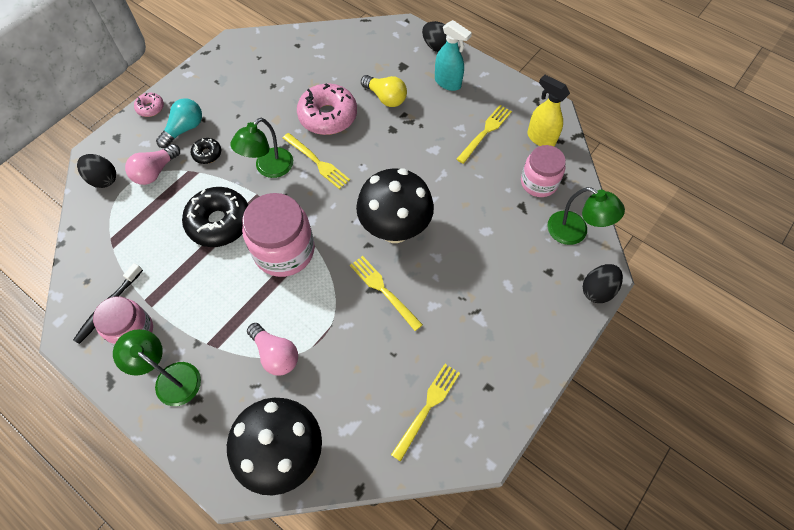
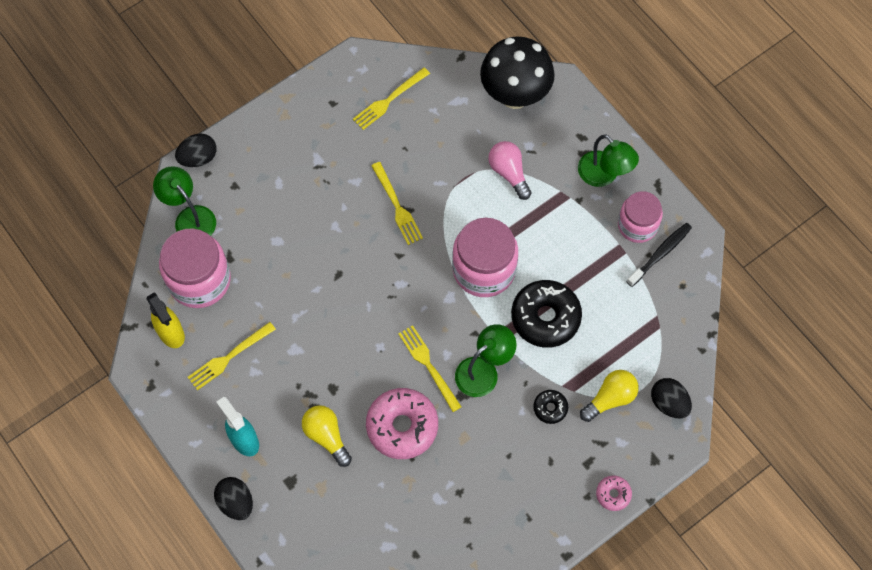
camera: 165 degrees left, 5 degrees up
(155, 172) = (610, 398): pink light bulb -> yellow light bulb
(184, 129) = (574, 451): turquoise light bulb -> none
(395, 229) = (367, 264): black mushroom -> none
(539, 182) = (199, 280): pink jar -> pink jar, size x1.54

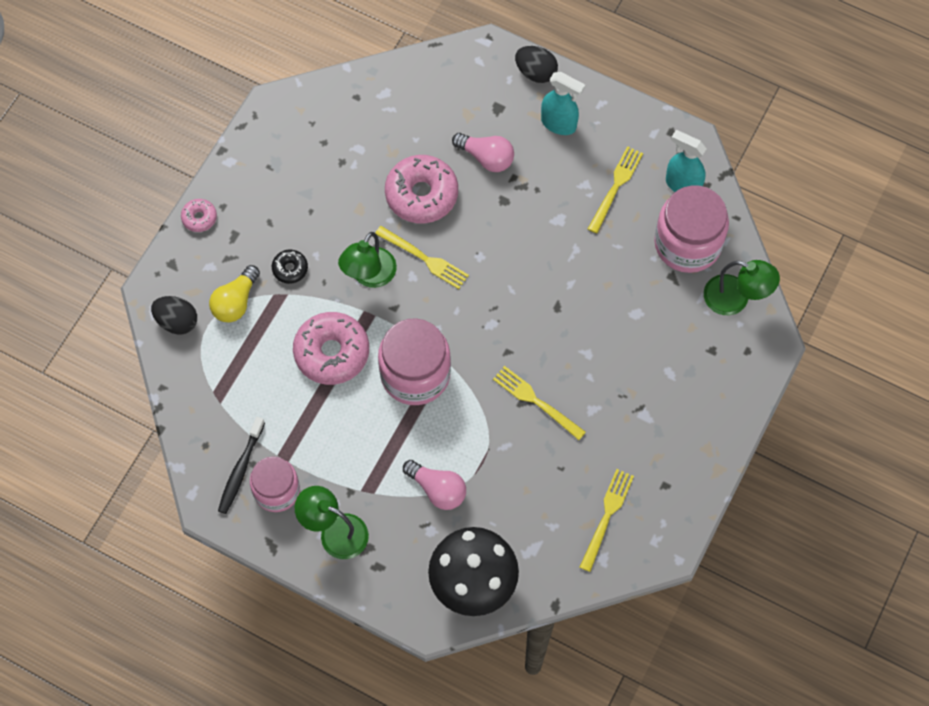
camera: 155 degrees right, 0 degrees up
(171, 333) = (682, 185): yellow spray bottle -> turquoise spray bottle
(198, 158) = (766, 362): black egg -> none
(326, 436) = (486, 157): yellow light bulb -> pink light bulb
(545, 317) = (332, 352): black donut -> pink donut

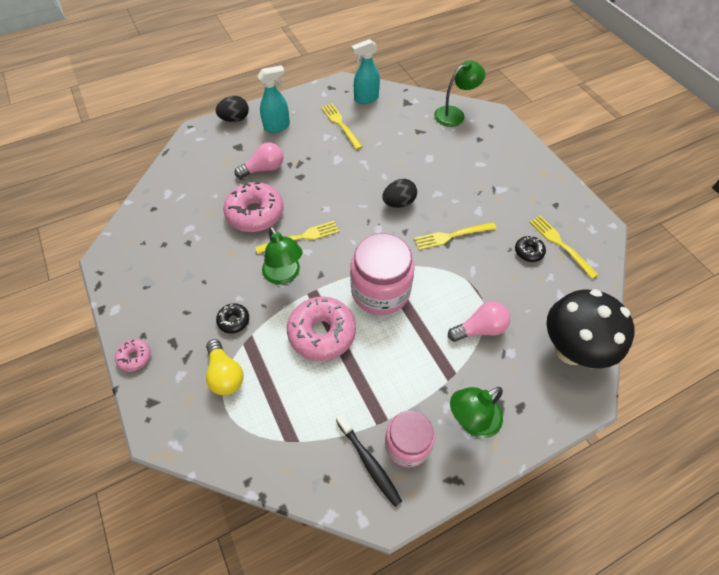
camera: 55 degrees left, 10 degrees down
(177, 321) = (201, 430): black egg -> black egg (398, 203)
(571, 489) = (528, 252): none -> black donut
(687, 243) = (403, 115): pink jar -> none

